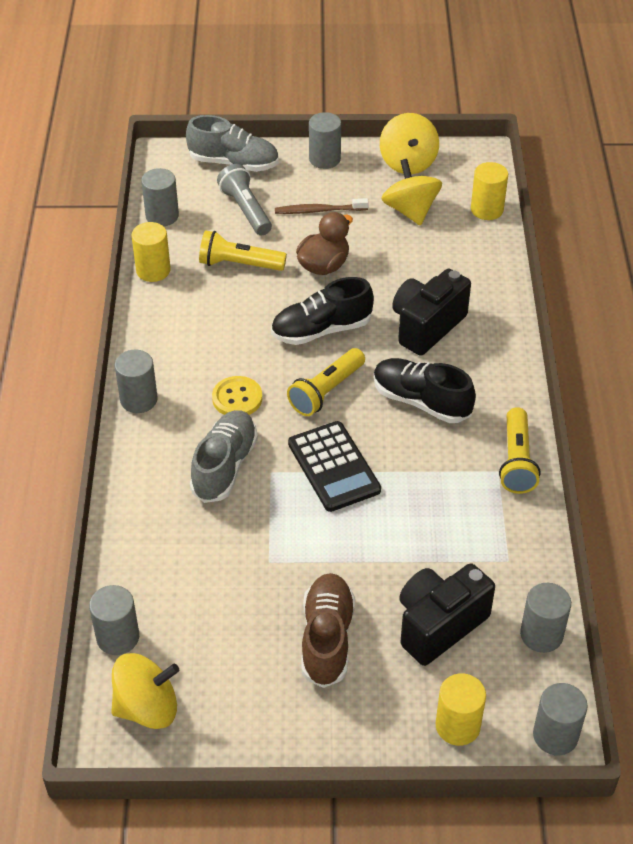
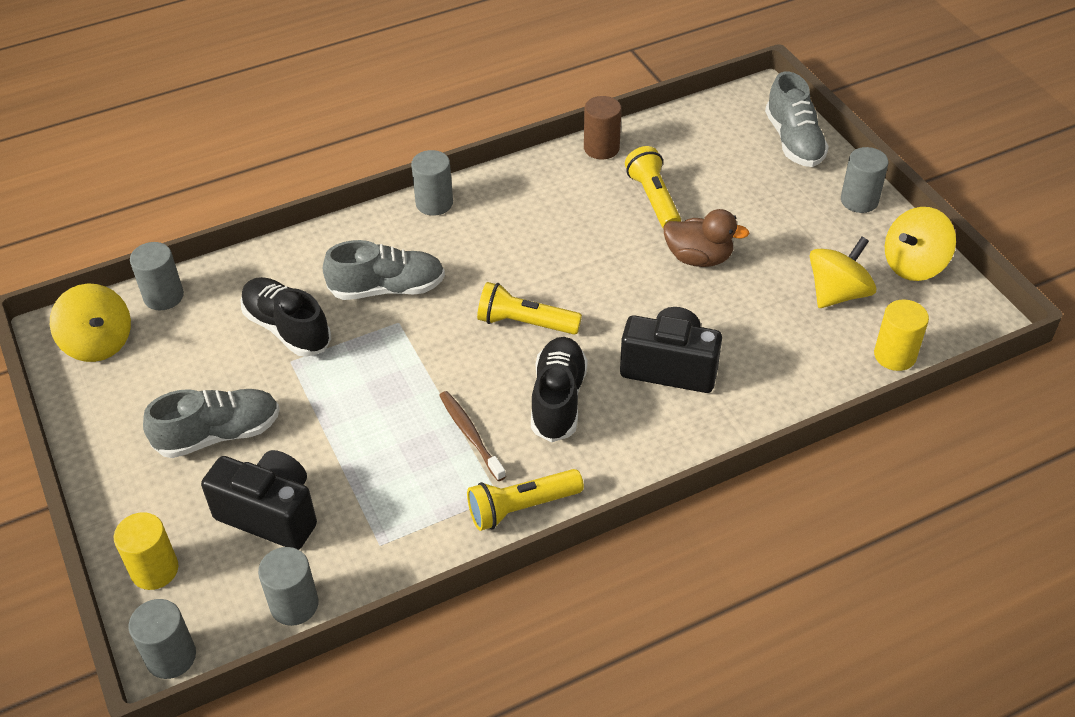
camera: 65 degrees right, 0 degrees up
(153, 270) = (601, 148): yellow cylinder -> brown cylinder
(162, 216) = (678, 125): grey cylinder -> none
(237, 398) = (476, 265): yellow button -> none
(246, 210) = (733, 175): grey flashlight -> none
(319, 210) = (776, 225): brown toothbrush -> brown toothbrush (470, 435)
(321, 330) = (606, 289): black shoe -> black shoe (287, 328)
(327, 638) = (219, 434): brown shoe -> grey shoe
(334, 467) = (429, 364): black calculator -> none

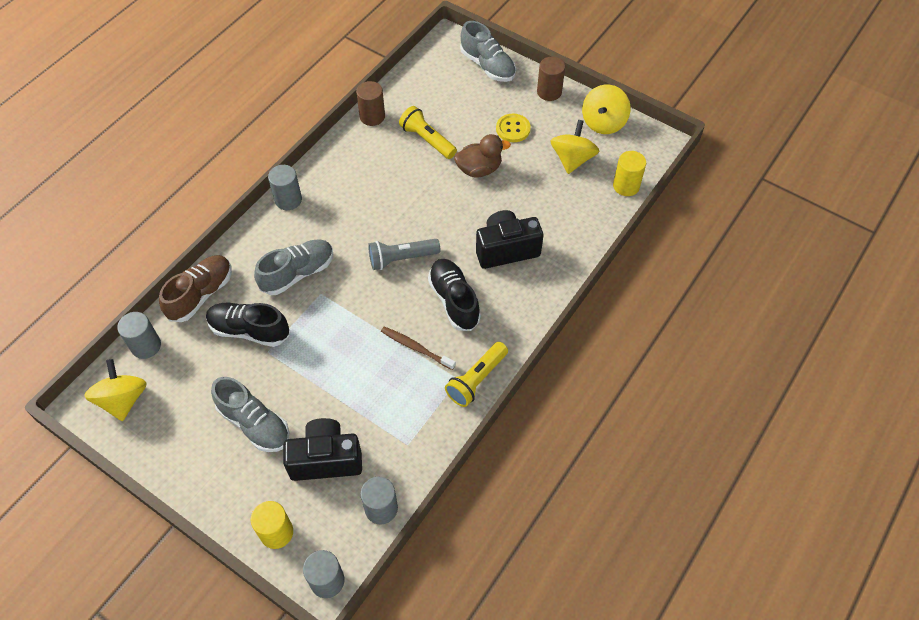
camera: 30 degrees left, 10 degrees up
(98, 343) = (123, 400): yellow spinning top -> yellow spinning top turned 120 degrees counterclockwise
(219, 434) = (254, 423): grey shoe -> grey shoe turned 90 degrees clockwise
(262, 267) = (201, 294): none -> brown shoe
(525, 323) = (401, 258): yellow flashlight -> grey flashlight
(778, 227) = (513, 129): none -> yellow button
(859, 200) = (549, 92): grey cylinder -> brown cylinder

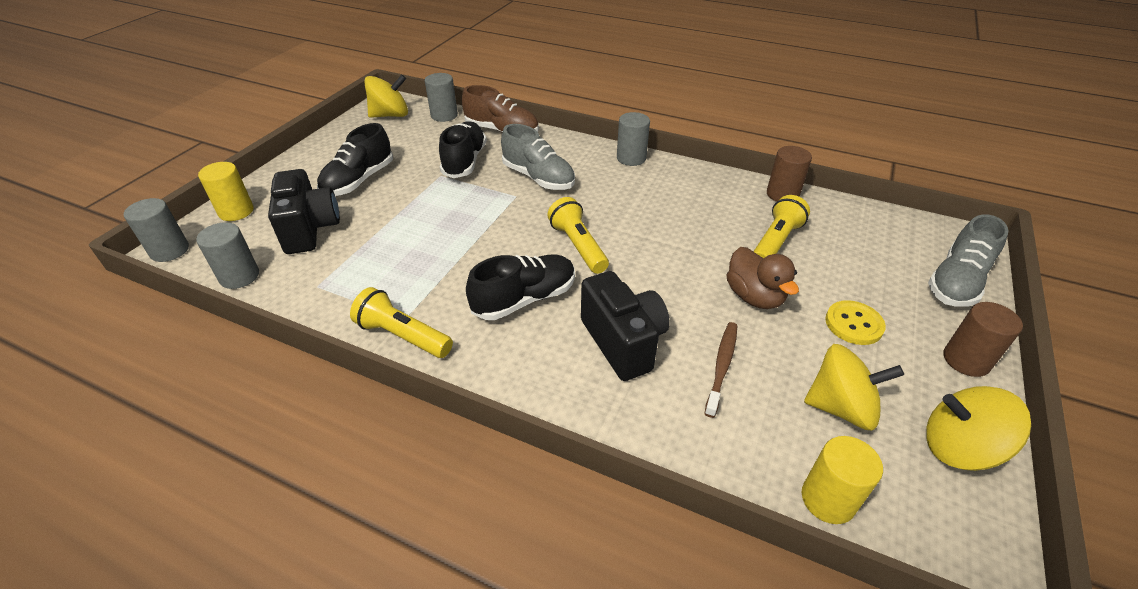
camera: 80 degrees right, 15 degrees down
(254, 423) = (359, 181): grey shoe -> black shoe
(401, 258) = (578, 246): grey flashlight -> yellow flashlight
(416, 348) = (450, 275): brown toothbrush -> brown toothbrush (722, 366)

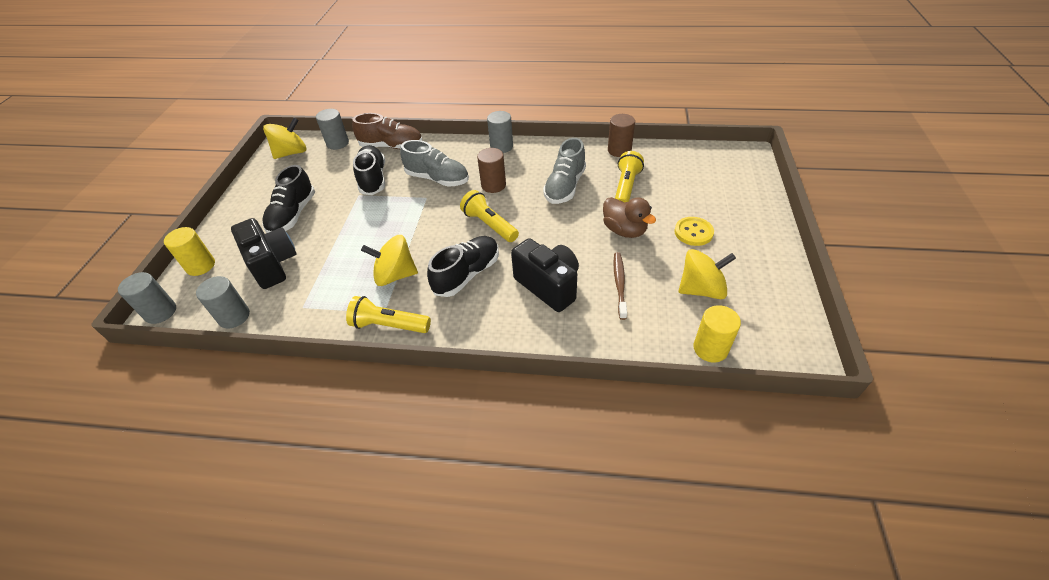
camera: 15 degrees left, 5 degrees up
(956, 282) = (748, 187): grey shoe -> grey shoe (565, 187)
(958, 447) = (775, 294): yellow spinning top -> yellow spinning top (395, 275)
(966, 360) = (766, 238): brown cylinder -> brown cylinder (493, 185)

